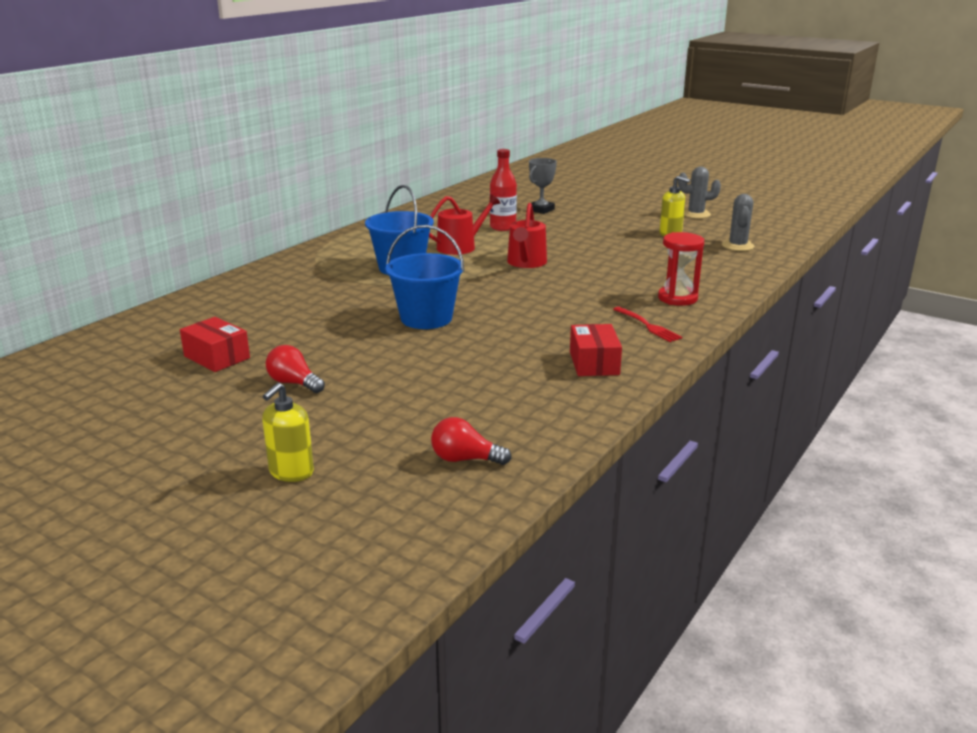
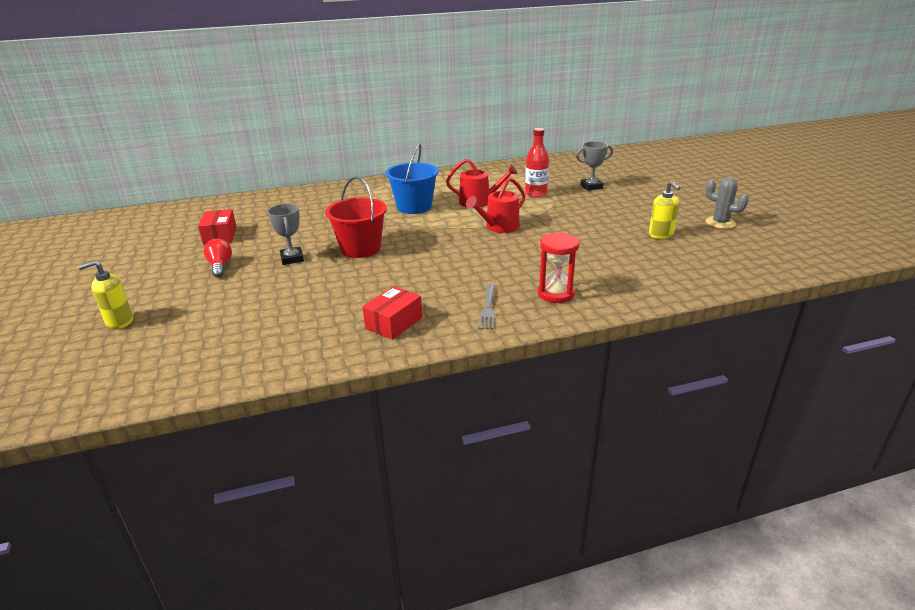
camera: 40 degrees right, 5 degrees up
(368, 349) = (292, 259): none -> grey trophy
(426, 318) = (360, 248): blue bucket -> red bucket
(465, 459) = (198, 356): red light bulb -> none
(647, 325) = (487, 308): red fork -> grey fork
(737, 246) = (703, 264): grey cactus -> none

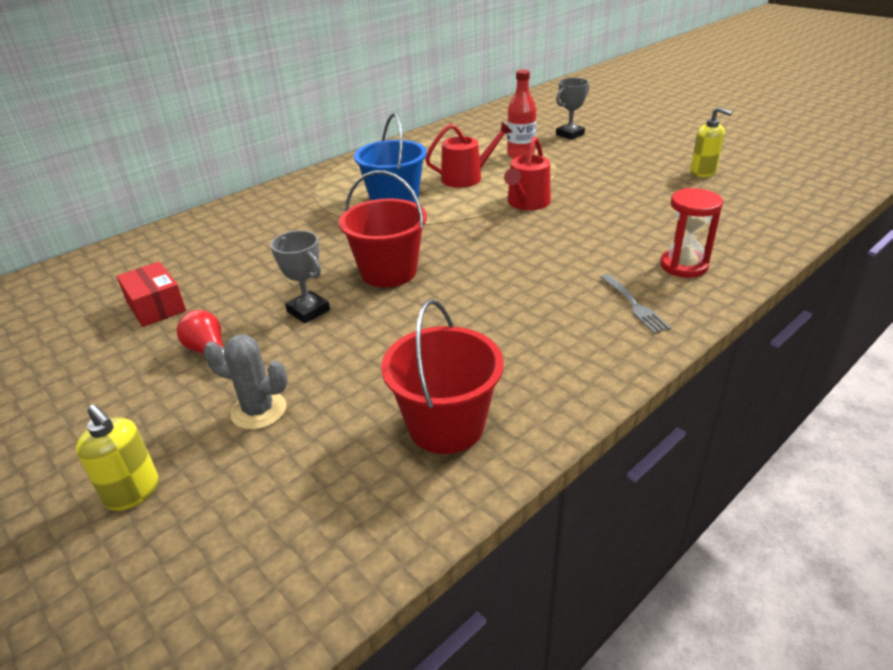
camera: 25 degrees left, 5 degrees up
(119, 322) = (133, 492): yellow soap dispenser -> yellow soap dispenser turned 90 degrees counterclockwise
(293, 340) = (446, 425): none -> red bucket
(394, 323) = (549, 358): red box -> none
(720, 223) = (740, 147): grey cactus -> grey cactus (259, 411)

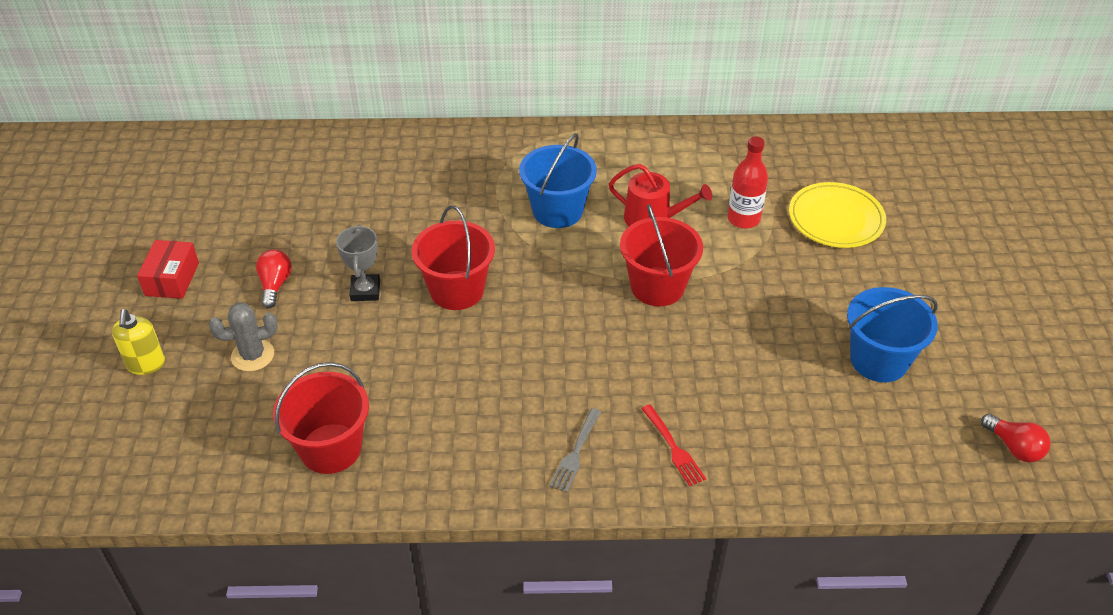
camera: 40 degrees right, 10 degrees up
(156, 306) = (286, 218): red box -> red box (172, 279)
(259, 411) = (252, 355): grey cactus -> grey cactus turned 75 degrees counterclockwise
(527, 203) = (657, 287): red watering can -> red bucket
(570, 134) = (836, 219): grey trophy -> yellow plate
(683, 266) = (673, 447): red hourglass -> red fork
(703, 172) = (879, 360): yellow soap dispenser -> blue bucket
(827, 170) = (1014, 447): none -> red light bulb

